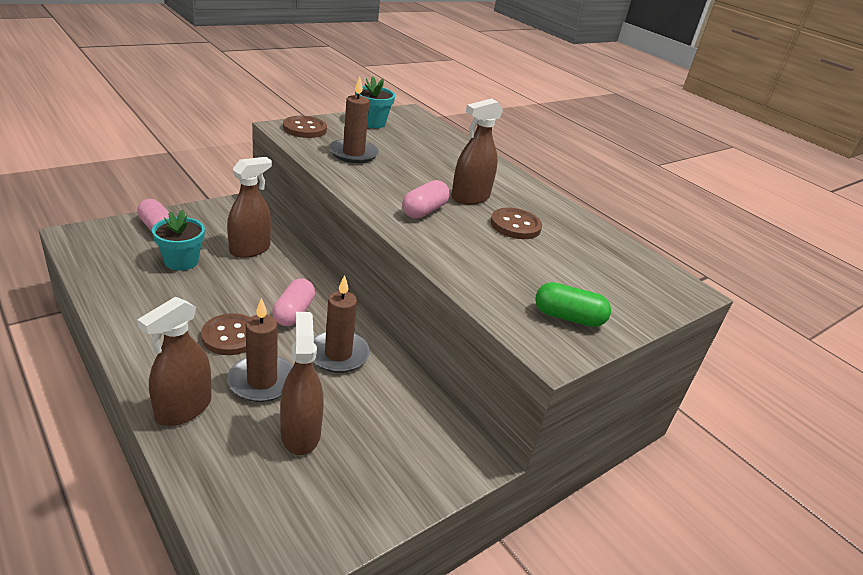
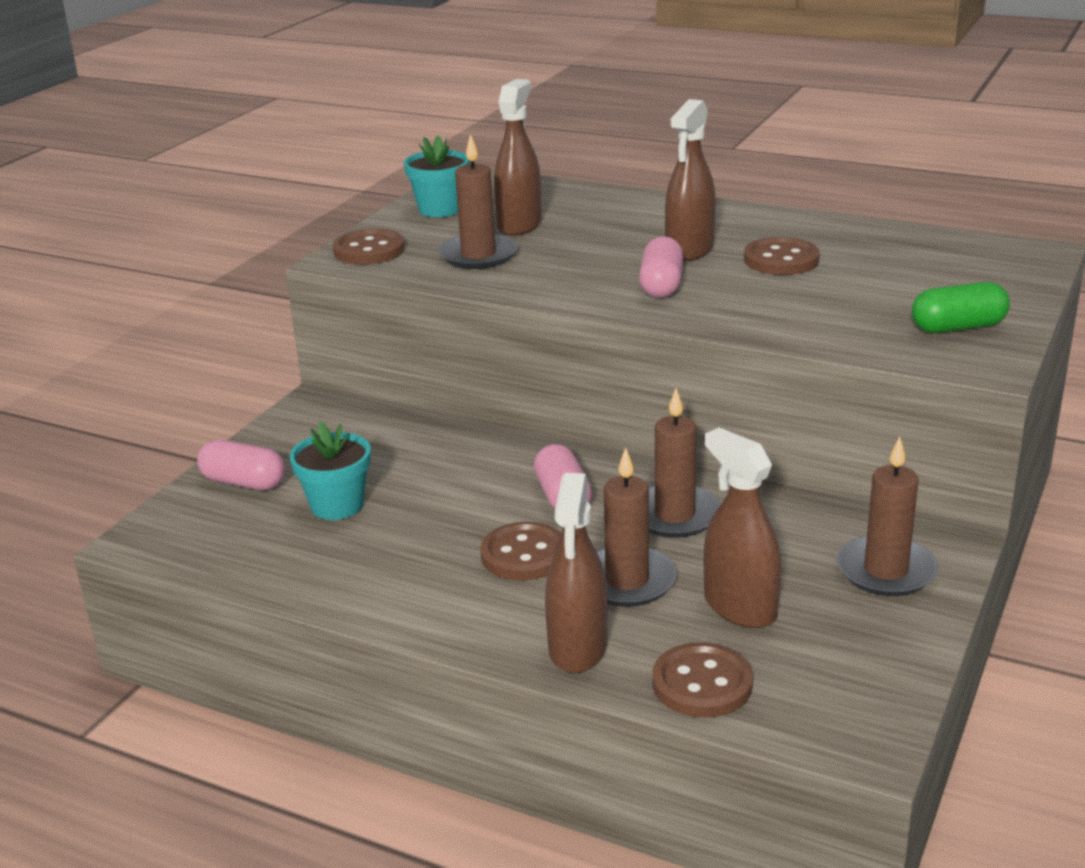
camera: 20 degrees left, 5 degrees down
(217, 472) = (702, 683): none -> brown button
(250, 249) = (405, 453): brown spray bottle -> brown spray bottle (519, 225)
(414, 457) = (886, 571): none -> brown candle

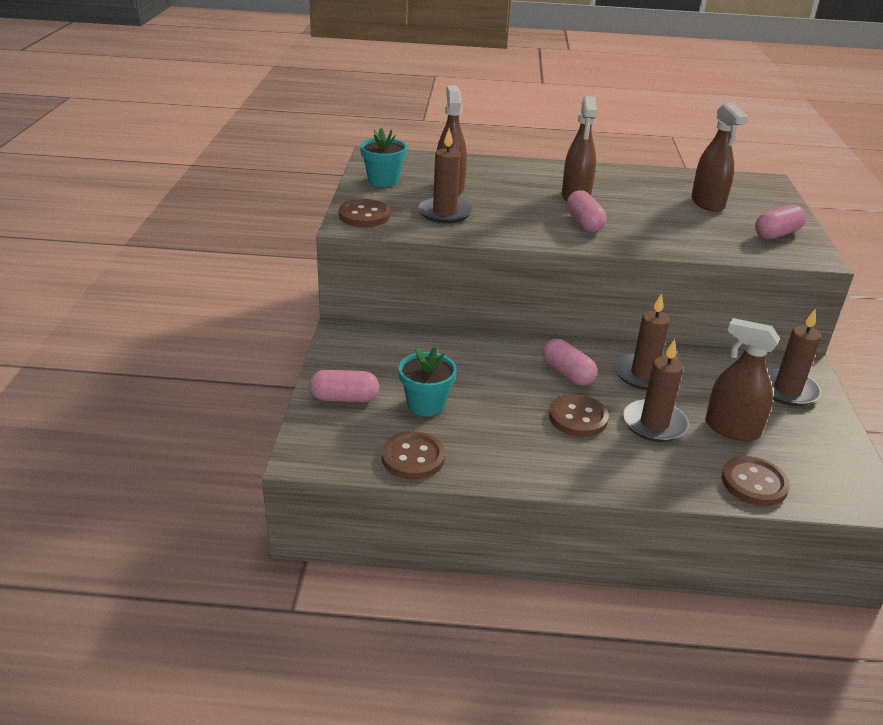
camera: 25 degrees left, 5 degrees up
(578, 648) = (665, 475): brown spray bottle -> brown spray bottle (707, 203)
(781, 260) = (636, 199): brown button -> brown button (413, 457)
(958, 327) = (776, 234): green capsule -> pink capsule

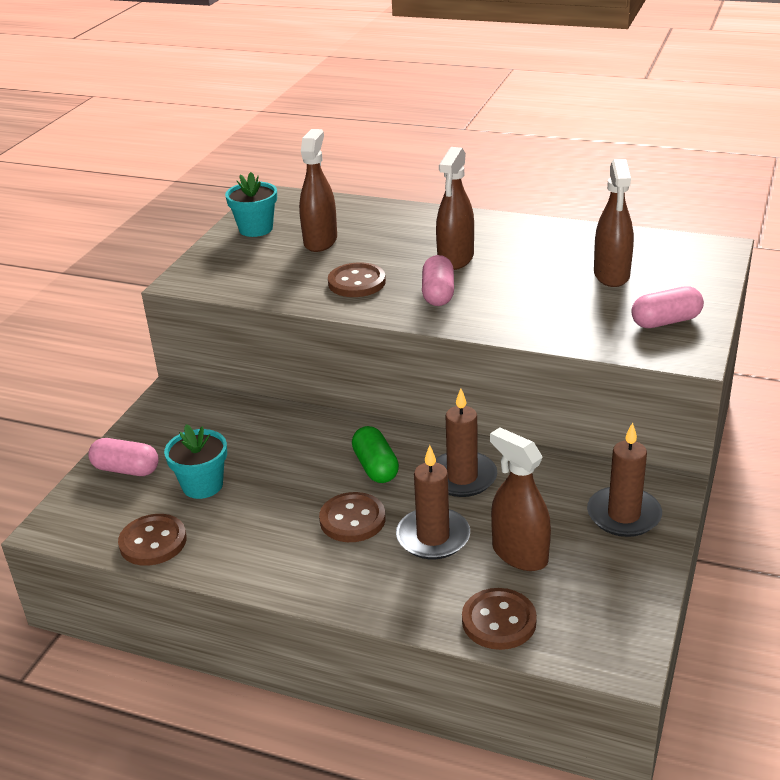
camera: 20 degrees right, 0 degrees up
(364, 215) = (205, 271): brown button -> brown button (356, 282)
(445, 213) = (292, 272): brown candle -> none
(567, 373) = (375, 467): pink capsule -> green capsule

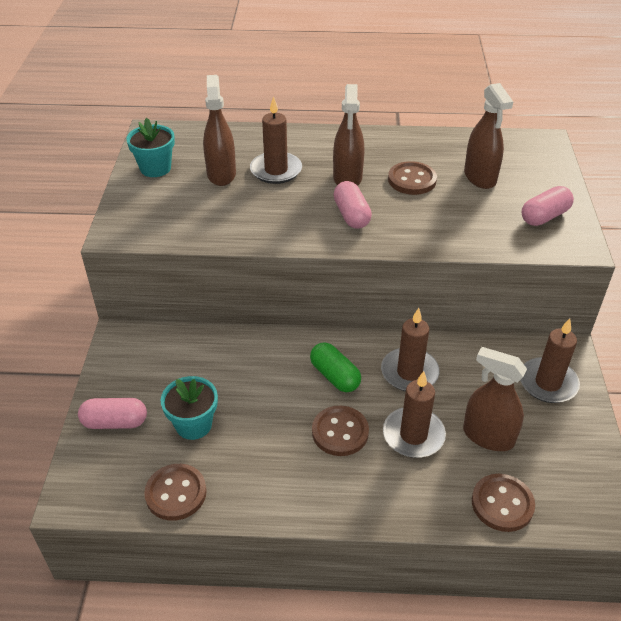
camera: 20 degrees left, 10 degrees up
(356, 282) = (276, 213): brown button -> brown button (412, 180)
(381, 244) = (276, 170): none -> brown candle

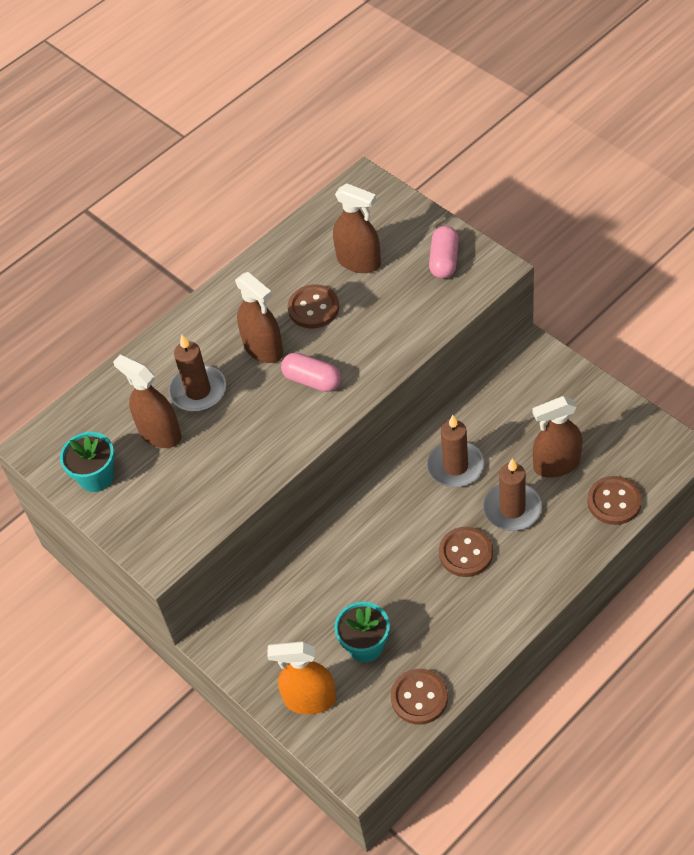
camera: 40 degrees left, 10 degrees up
(115, 422) = (310, 699): pink capsule -> orange spray bottle
(334, 376) = (411, 517): green capsule -> none
(548, 383) = (549, 389): brown candle -> none

